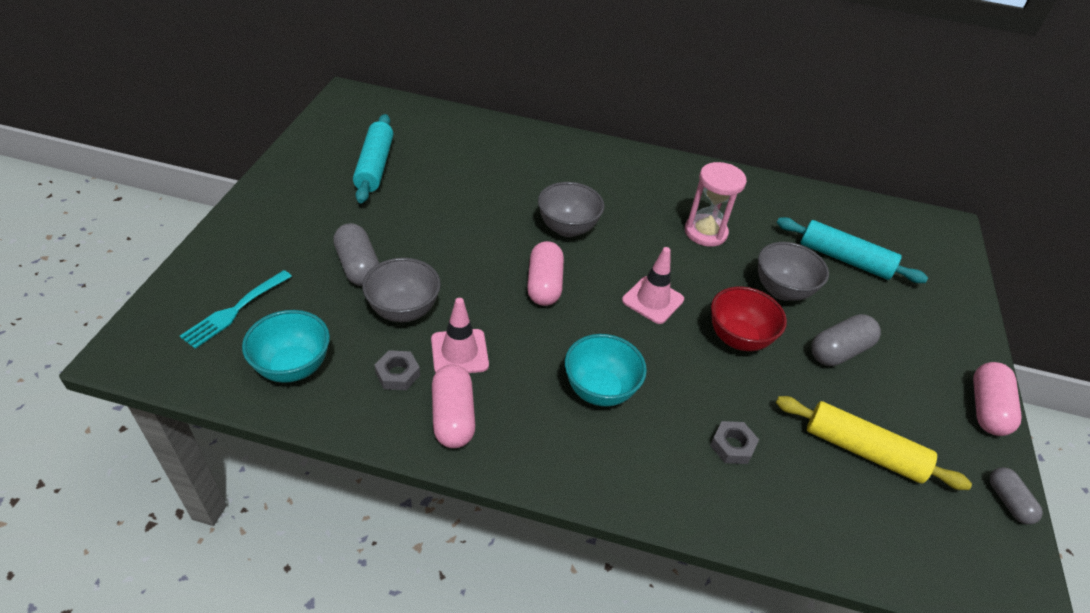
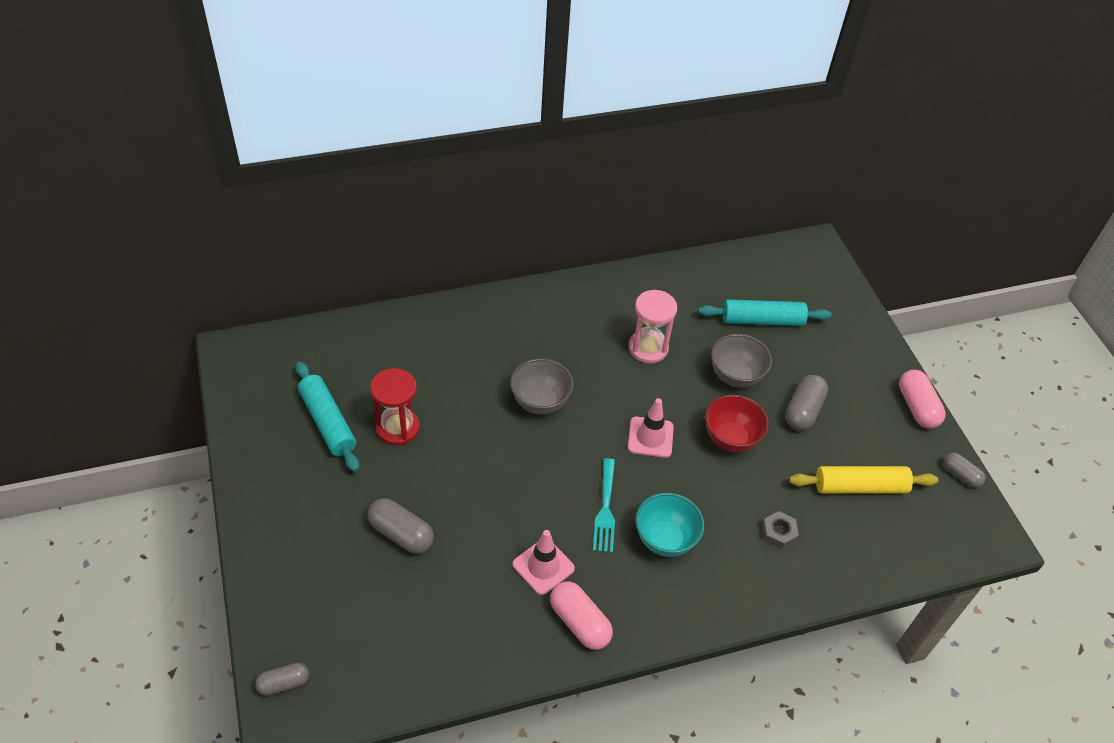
camera: 30 degrees left, 5 degrees up
(156, 325) = (283, 683): none -> grey capsule
(234, 311) = (336, 633): turquoise fork -> turquoise fork (605, 509)
(293, 367) = (429, 653): turquoise bowl -> none
(397, 374) = (512, 612): grey nut -> none
(404, 310) = (472, 554): grey bowl -> none
(426, 193) = (397, 428): none -> red hourglass
(544, 285) = (561, 468): pink capsule -> none

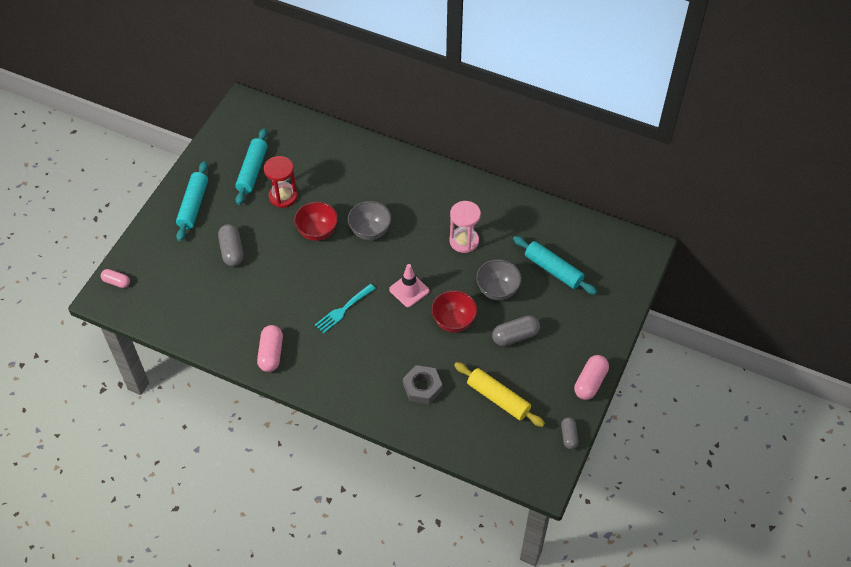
camera: 45 degrees right, 5 degrees up
(283, 683) = (116, 282): grey capsule -> pink capsule
(292, 512) = (193, 205): none -> turquoise rolling pin
(482, 442) = (317, 232): none -> red bowl
(543, 566) = (282, 315): pink traffic cone -> none
(665, 539) = (357, 346): turquoise bowl -> none
(779, 532) = (422, 387): grey nut -> grey nut, size x1.54

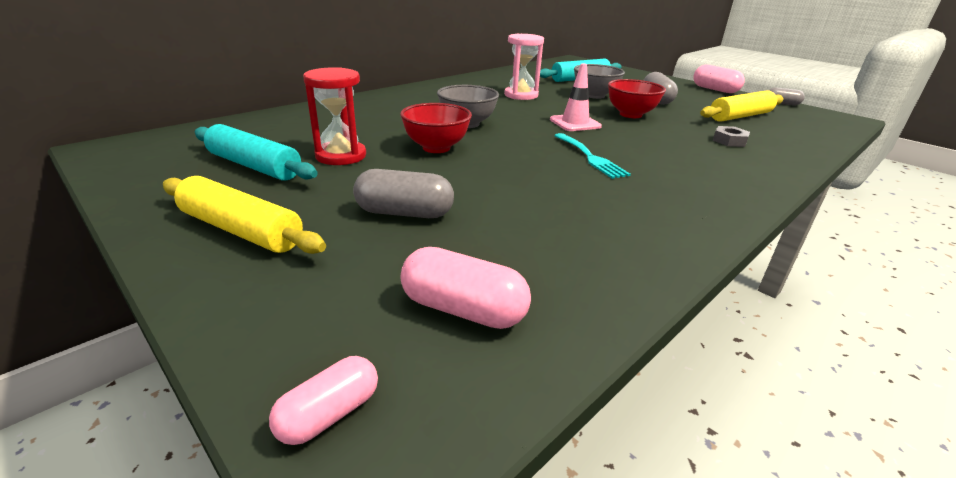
camera: 70 degrees left, 25 degrees down
(193, 205) = (241, 230): turquoise rolling pin -> yellow rolling pin
(271, 353) = (666, 220): pink capsule -> pink capsule (463, 309)
(422, 387) = (729, 141): grey nut -> grey nut, size x0.65

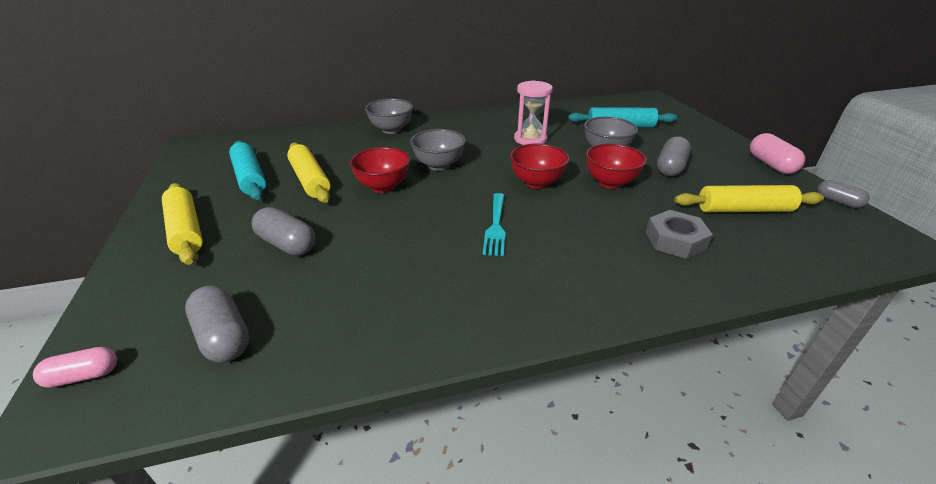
camera: 30 degrees right, 5 degrees up
(341, 156) = (310, 180): red hourglass -> yellow rolling pin
(370, 104) = (391, 130): none -> grey bowl
(463, 309) = (223, 337): pink capsule -> grey capsule
(575, 123) = (536, 183): pink traffic cone -> red bowl
(729, 141) = (675, 240): grey nut -> grey nut, size x1.54

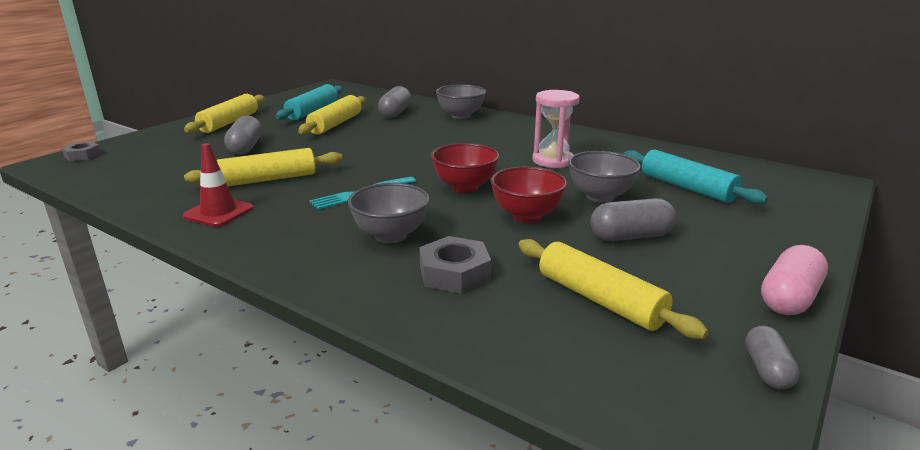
camera: 50 degrees right, 10 degrees down
(83, 376) = (82, 155): pink capsule -> grey nut
(223, 337) = (136, 168): grey capsule -> grey capsule (395, 113)
(383, 187) = (361, 144): red bowl -> none
(398, 258) = (268, 179): none -> yellow rolling pin
(439, 165) = (428, 147): grey bowl -> grey bowl (390, 236)
(444, 312) = (218, 212): none -> red traffic cone

